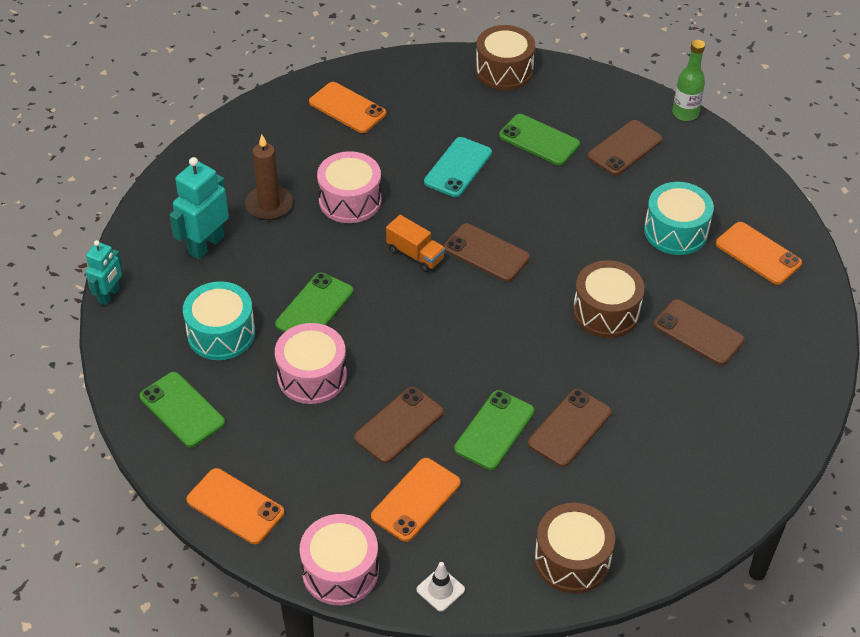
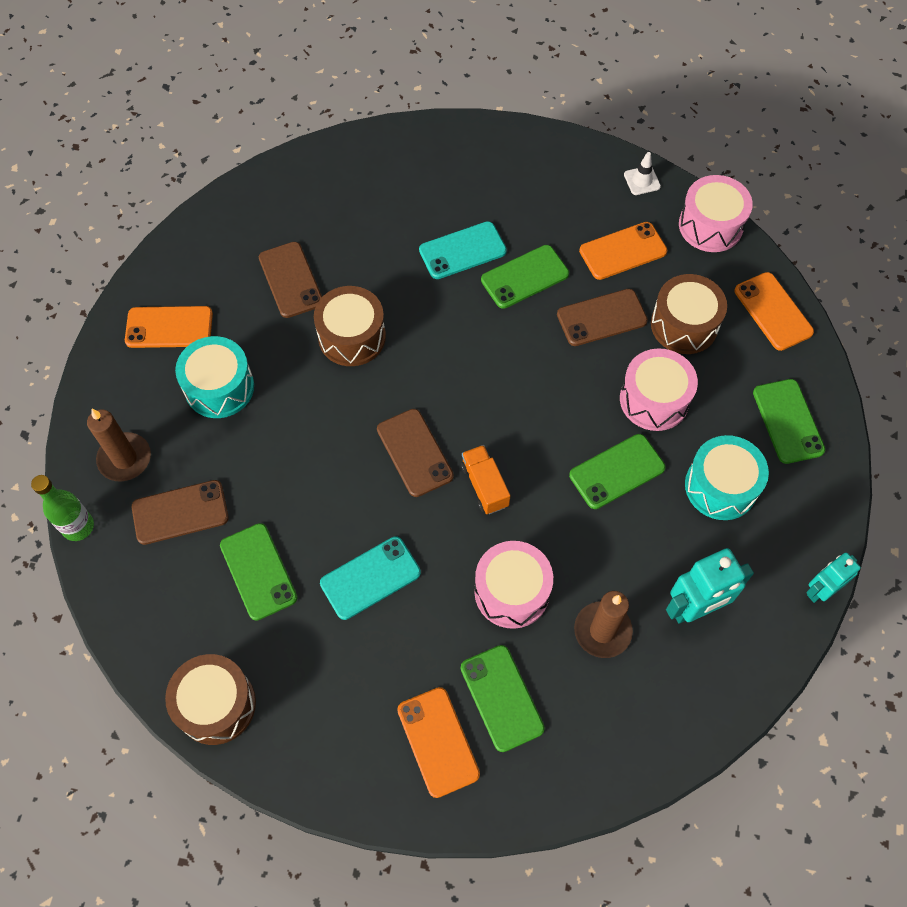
camera: 150 degrees left, 15 degrees up
(319, 143) = (501, 698): none -> green phone
(569, 428) = (462, 251): brown phone -> turquoise phone
(572, 559) = (532, 158): brown drum -> brown drum (684, 325)
(696, 160) = (125, 459): none -> brown candle
(758, 253) = (169, 327): orange phone -> orange phone turned 75 degrees counterclockwise

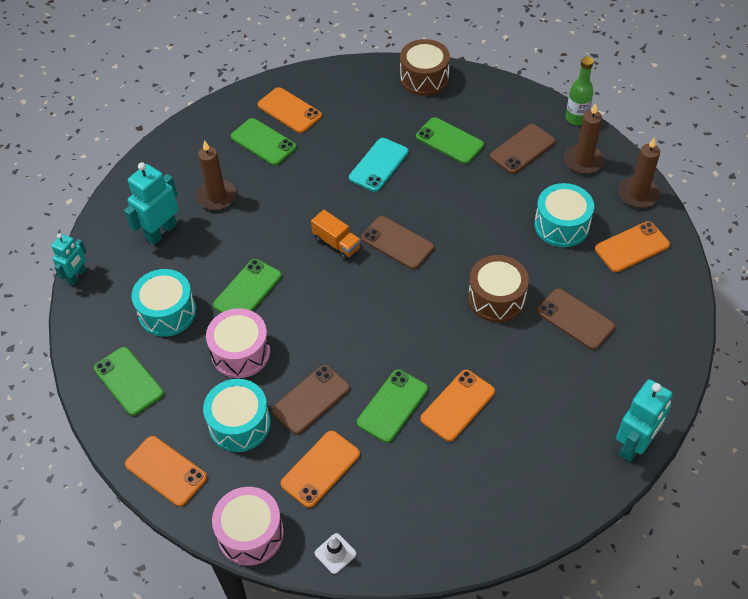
camera: 155 degrees right, 10 degrees down
(105, 385) = (638, 194): none -> brown candle
(330, 152) = (634, 445): none -> turquoise robot
(462, 251) = (457, 405): turquoise phone -> orange phone
(512, 591) = (285, 193): pink drum -> none
(684, 325) = (239, 424): brown drum -> turquoise drum

